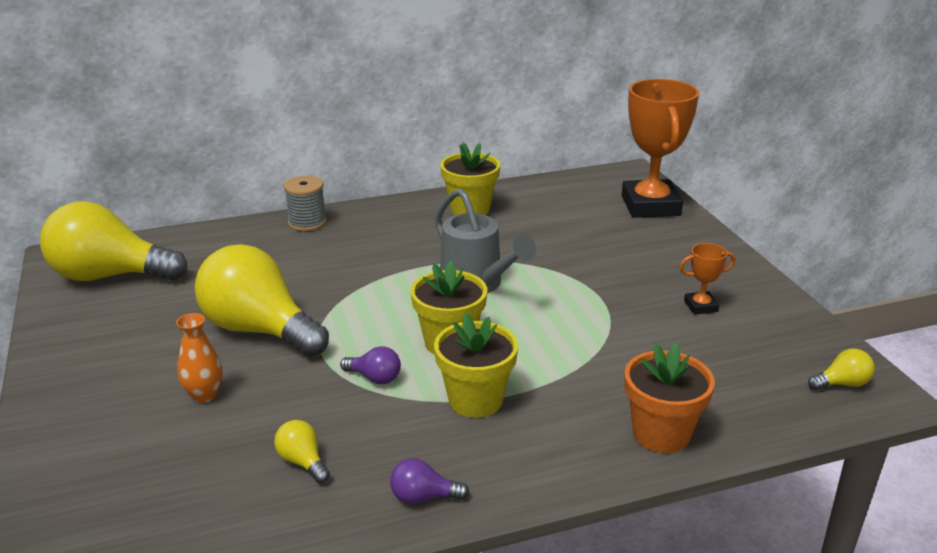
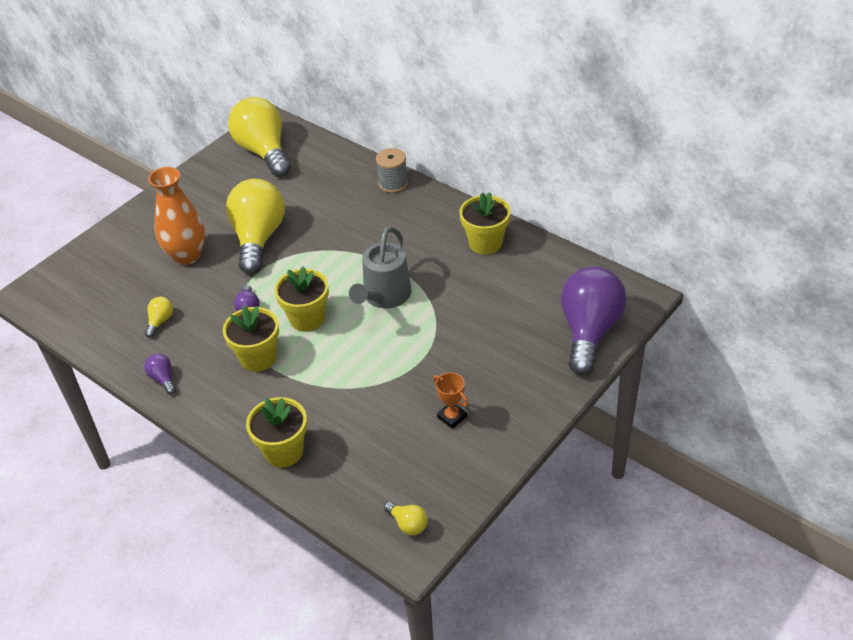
camera: 60 degrees right, 15 degrees up
(204, 395) = (187, 255): orange vase -> orange vase, size x1.83
(650, 206) = (589, 331): orange trophy -> purple light bulb
(661, 433) = (284, 451): orange flower pot -> yellow flower pot

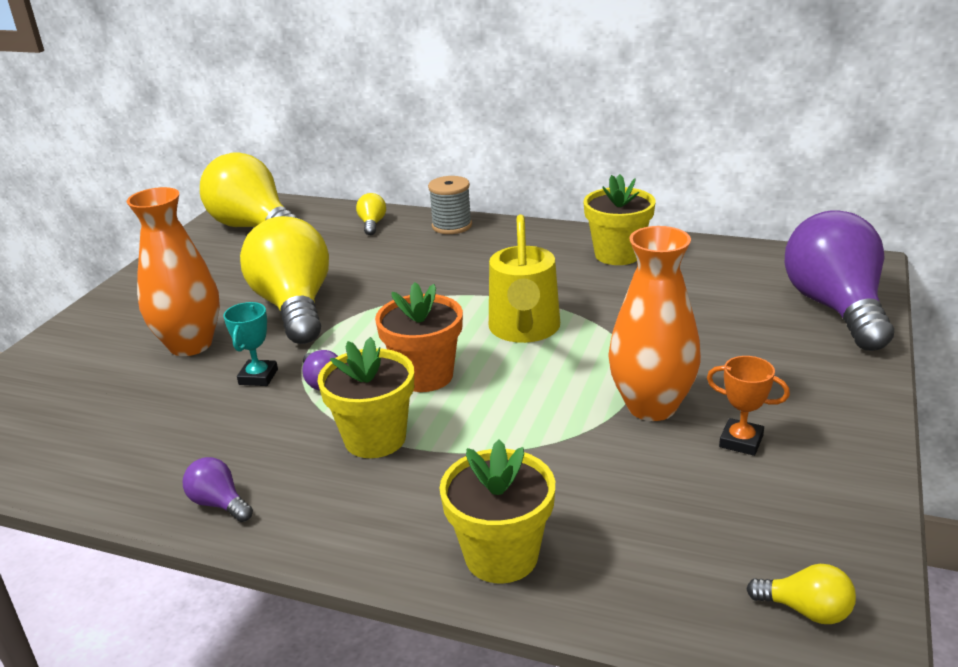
camera: 20 degrees left, 15 degrees down
(160, 321) = (180, 429): yellow light bulb -> yellow light bulb (372, 224)
(215, 293) = (258, 377): none -> turquoise trophy
(307, 318) = (425, 376): yellow flower pot -> orange flower pot
(384, 297) = (524, 330): grey watering can -> yellow watering can
(420, 378) = (651, 406): none -> orange vase

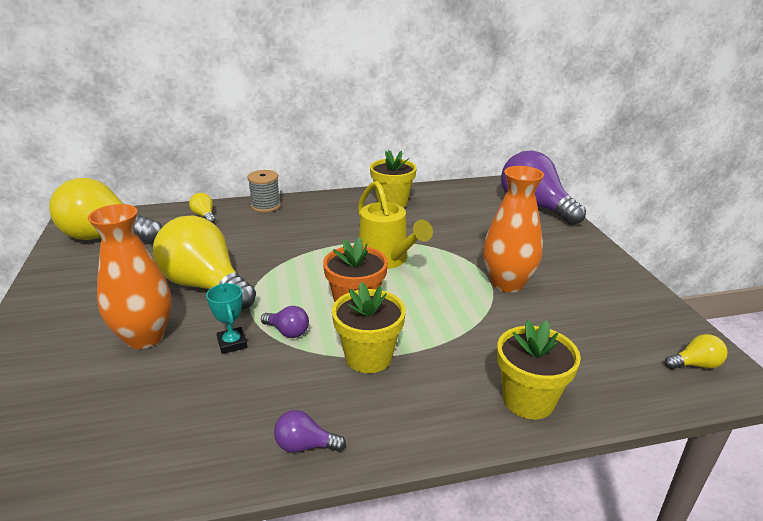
camera: 35 degrees left, 0 degrees up
(741, 441) = (570, 288): orange trophy -> none

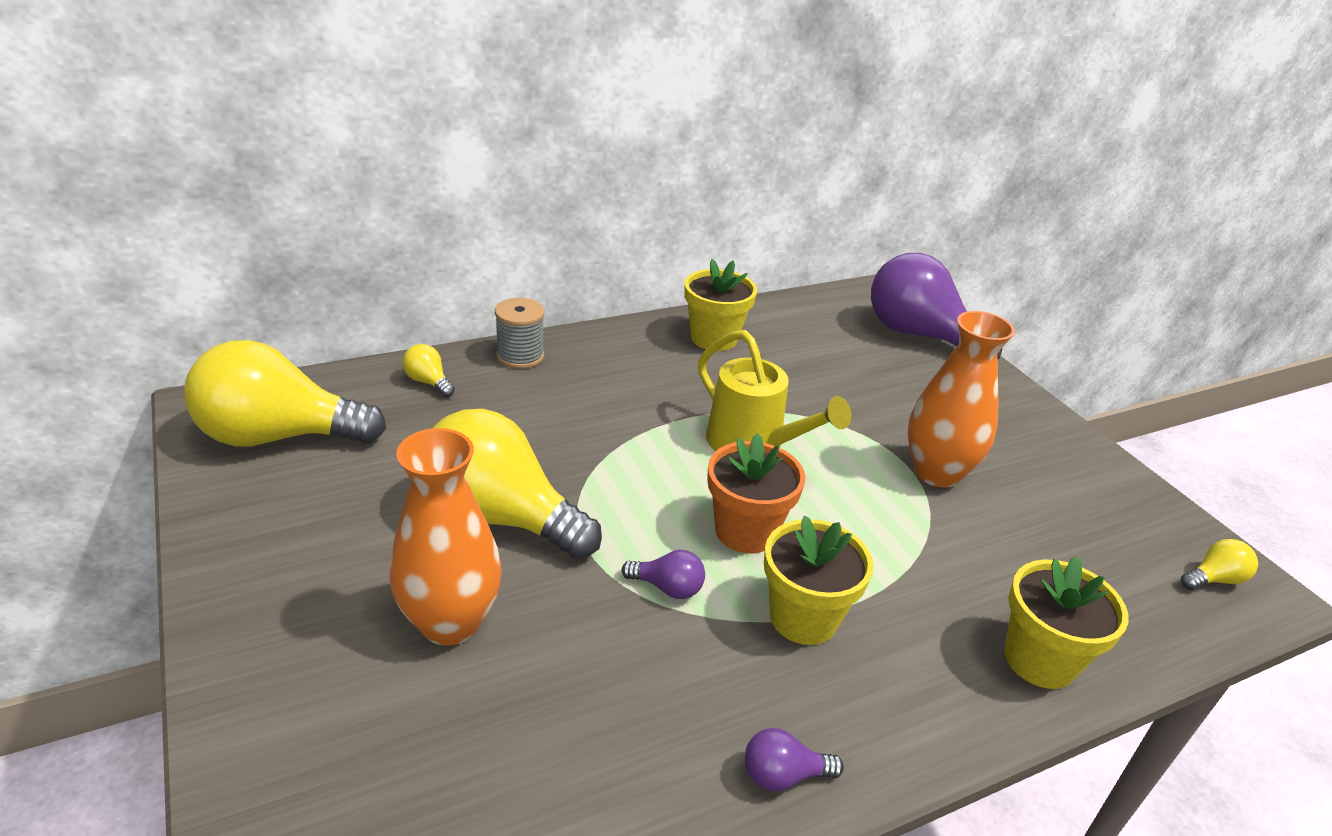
camera: 15 degrees left, 5 degrees up
(232, 343) = (594, 618): turquoise trophy -> none

